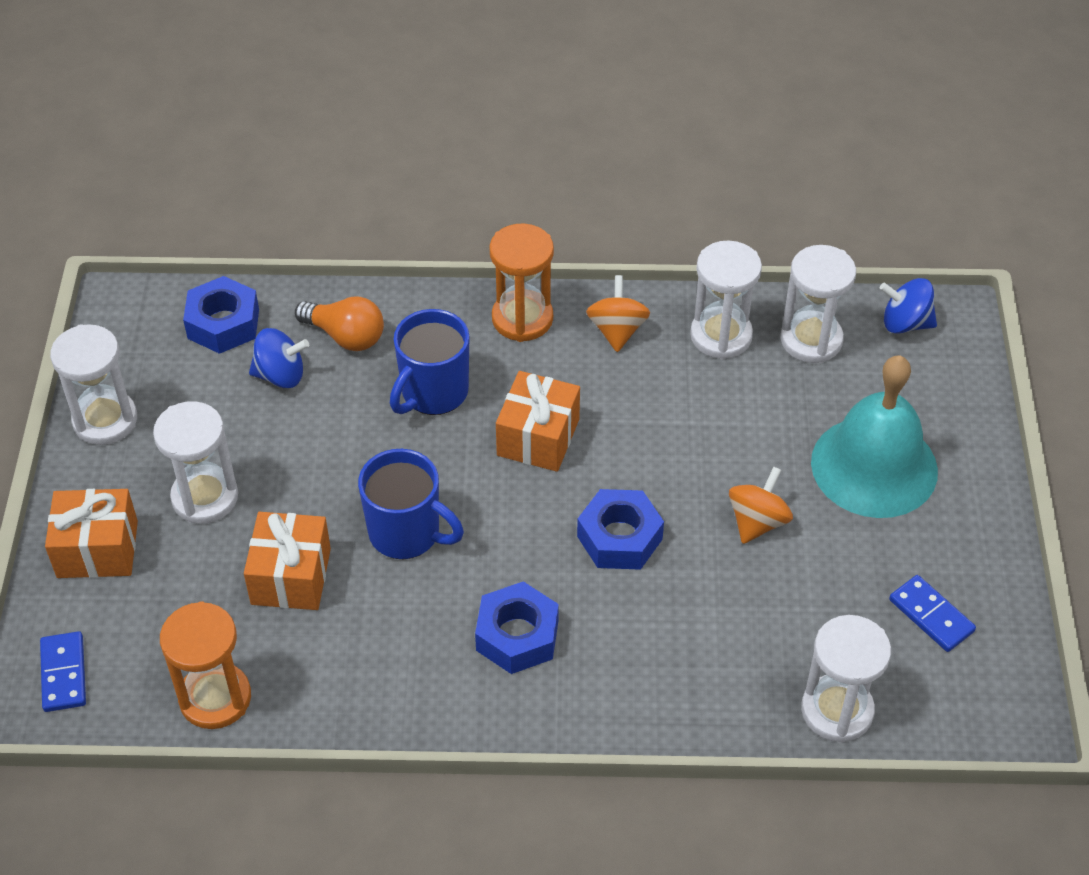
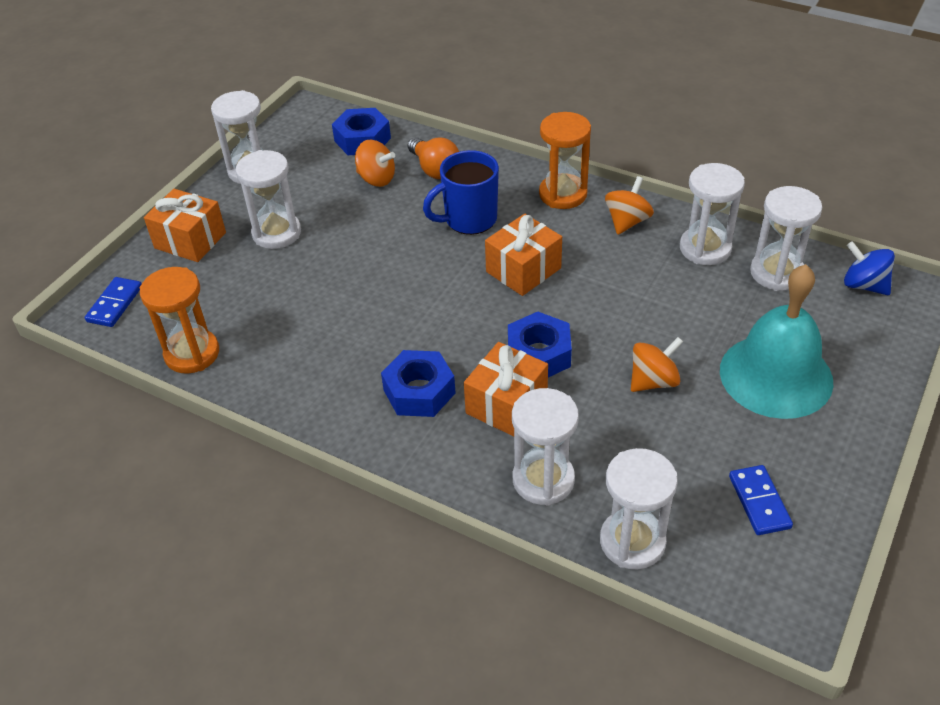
camera: 30 degrees right, 5 degrees down
(280, 375) = (376, 179): blue spinning top -> orange spinning top
(291, 576) = (295, 298): orange gift -> orange gift (506, 404)
(406, 533) = (389, 299): blue mug -> none
(712, 682) = (543, 480): none -> white hourglass

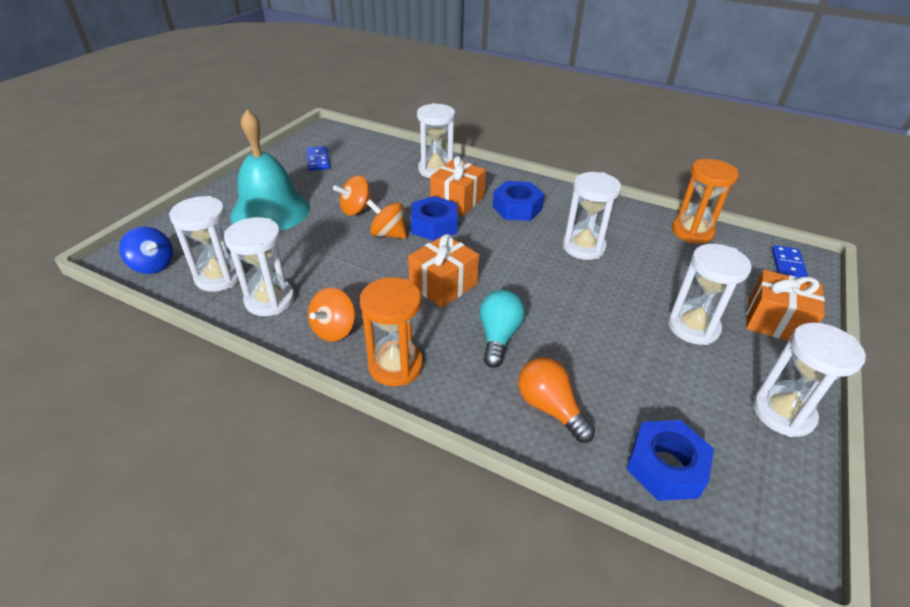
camera: 175 degrees right, 5 degrees down
(376, 179) = (618, 395): orange spinning top -> orange spinning top (388, 234)
(469, 220) = (498, 336): blue mug -> turquoise light bulb
(632, 541) = (392, 150): white hourglass -> white hourglass (583, 247)

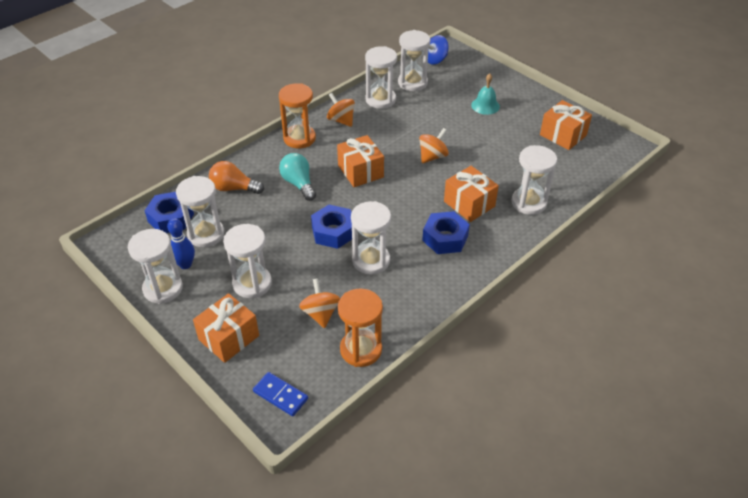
camera: 110 degrees right, 5 degrees up
(270, 211) = (485, 105): turquoise bell -> turquoise bell, size x0.48
(318, 160) = (563, 135): blue domino -> orange gift
(356, 210) = (473, 146): orange spinning top -> orange spinning top (320, 313)
(434, 226) = (435, 182): blue nut -> blue nut (333, 232)
(498, 336) = (299, 184): turquoise light bulb -> turquoise light bulb turned 150 degrees counterclockwise
(550, 408) = (234, 188): orange light bulb -> orange light bulb turned 150 degrees counterclockwise
(660, 405) = (206, 234): none -> white hourglass
(727, 405) = (185, 264): none -> blue bowling pin

